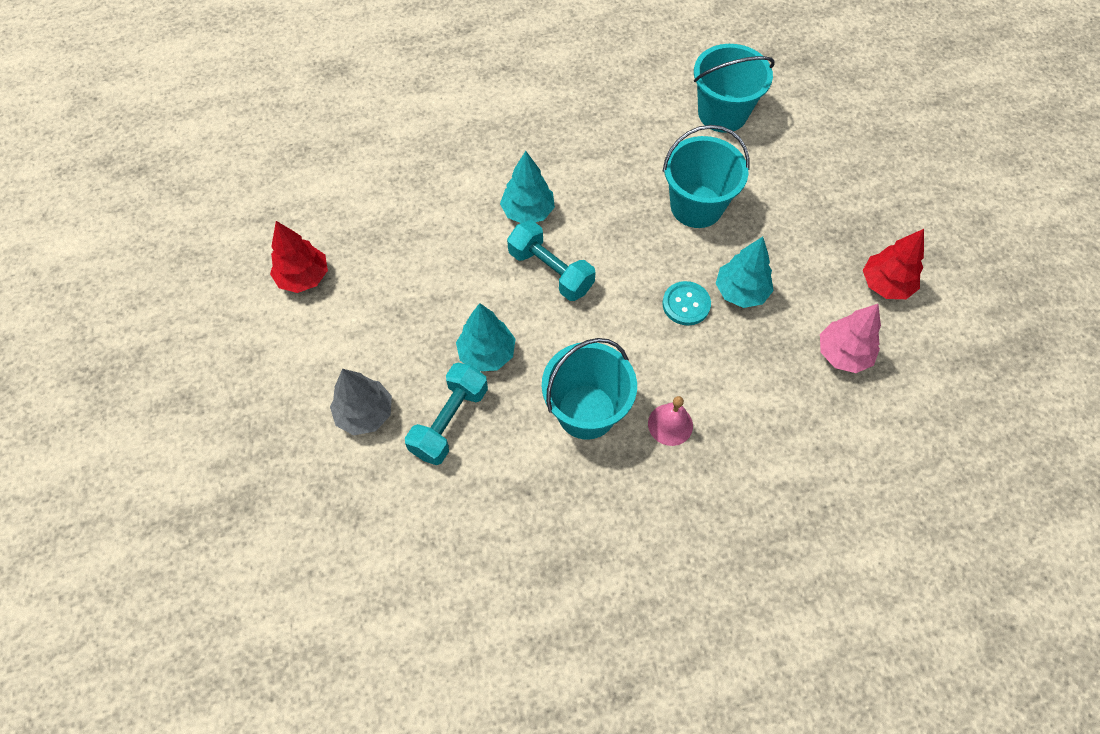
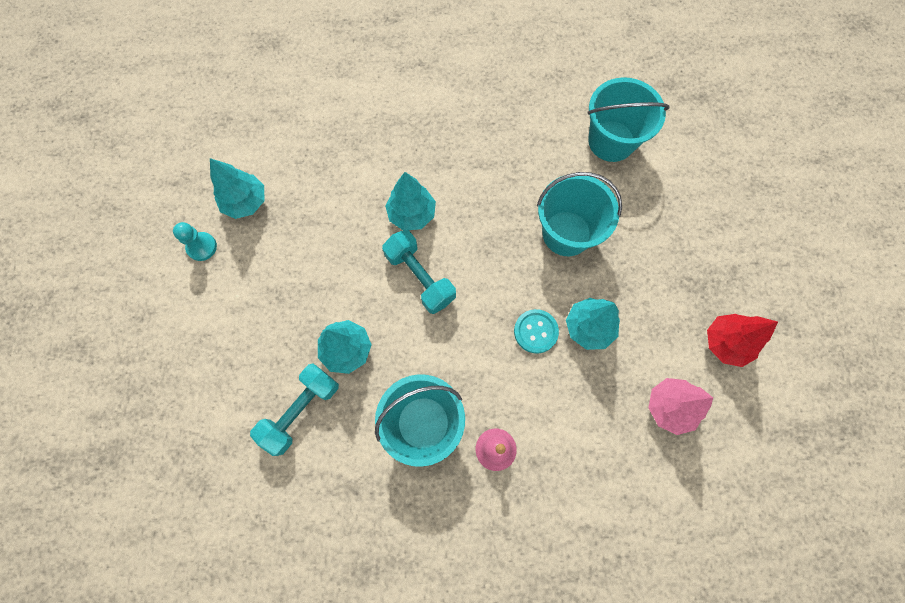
camera: 10 degrees right, 10 degrees up
(303, 277) = (202, 247): red tree -> turquoise pawn
(343, 226) = (245, 202): none -> turquoise tree
(365, 413) = (229, 390): grey tree -> none

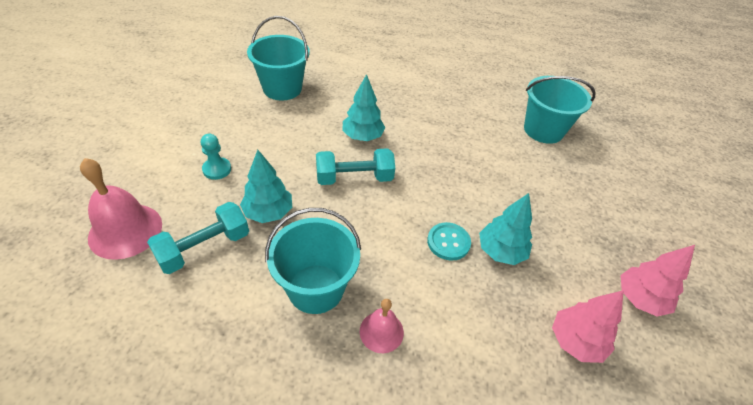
camera: 10 degrees right, 25 degrees down
(202, 247) = (183, 118): turquoise pawn -> turquoise pawn (217, 169)
(215, 414) = (125, 230): none -> pink bell
(245, 202) = (233, 100): turquoise tree -> none
(420, 277) = (354, 178): turquoise dumbbell -> turquoise dumbbell turned 75 degrees counterclockwise
(566, 233) = (493, 179): turquoise bucket -> turquoise bucket (282, 88)
(725, 343) = (640, 299): red tree -> pink tree

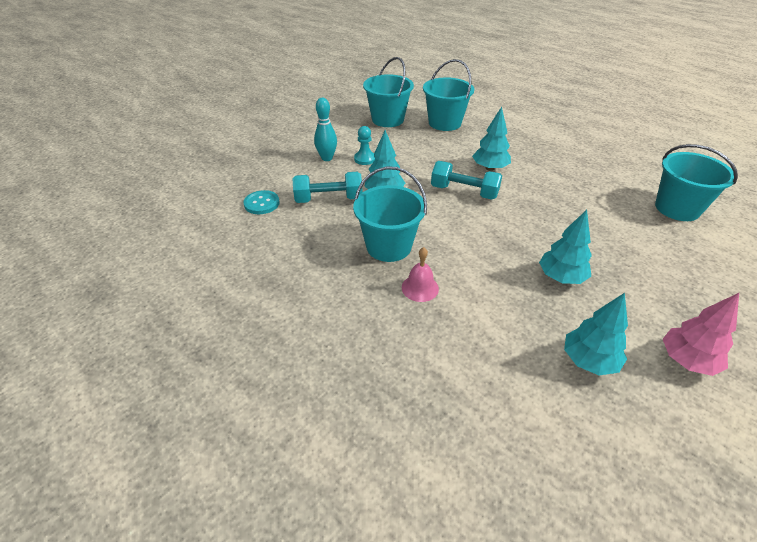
camera: 35 degrees right, 5 degrees down
(125, 230) = (287, 175): pink bell -> none
(166, 184) = (327, 158): none -> turquoise bowling pin
(213, 101) = (387, 119): none -> turquoise bucket
(448, 242) = (516, 255): turquoise button -> turquoise button (262, 203)
(575, 341) = (589, 361): pink tree -> turquoise tree

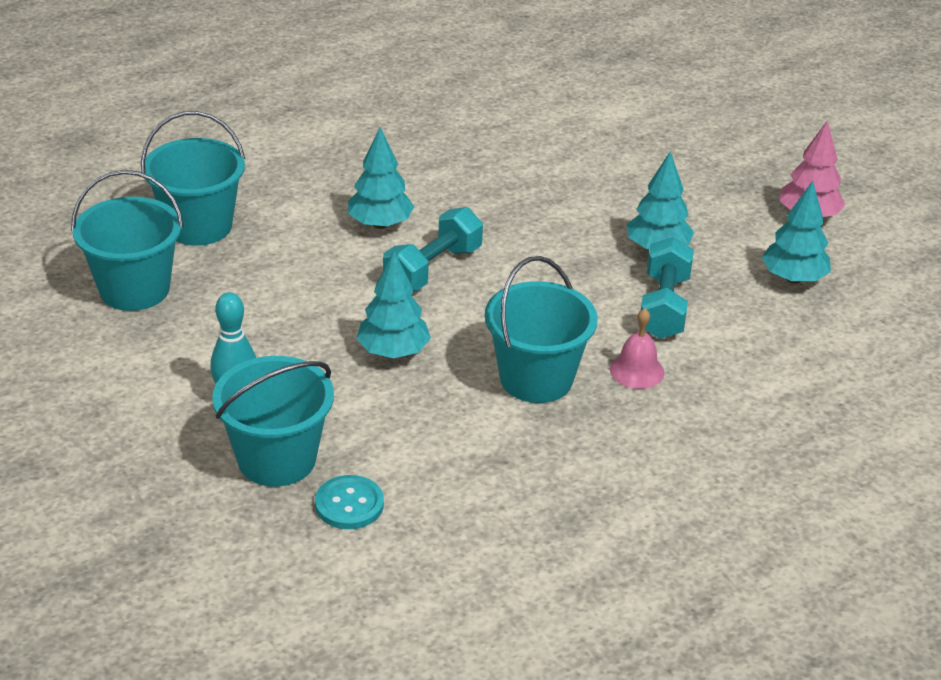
camera: 75 degrees left, 5 degrees down
(329, 199) = (378, 418): turquoise dumbbell -> turquoise dumbbell (664, 307)
(365, 159) = (269, 350): turquoise pawn -> none
(677, 208) = (561, 109): turquoise bucket -> turquoise bucket (277, 459)

